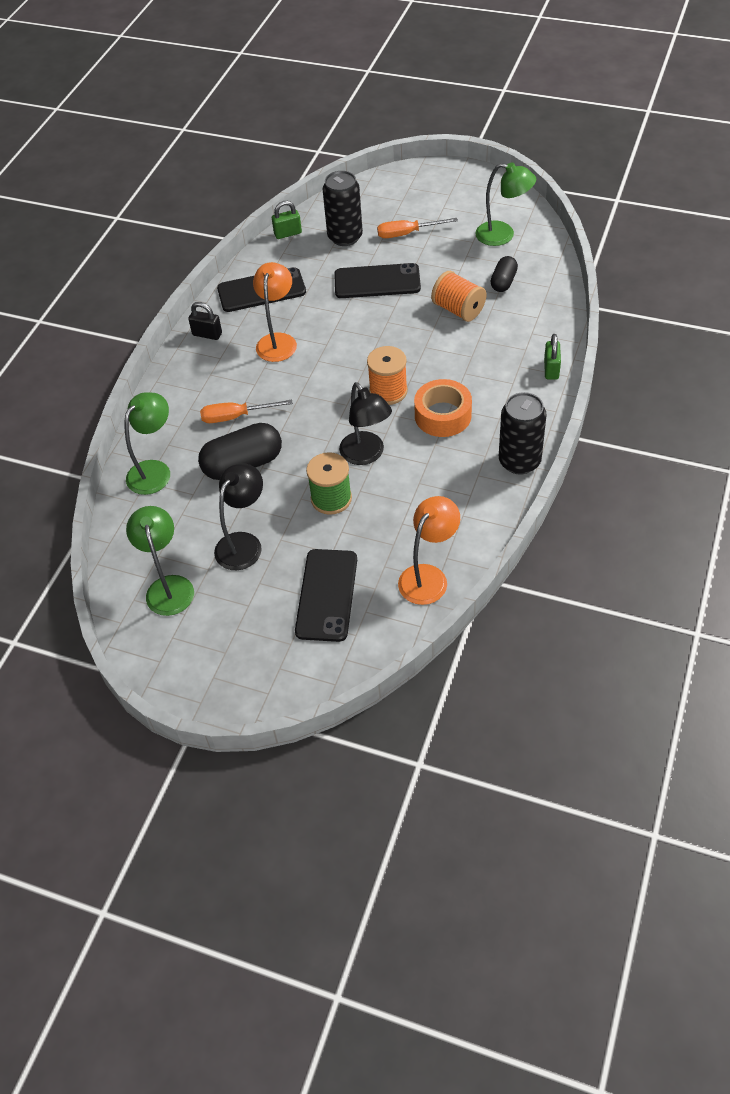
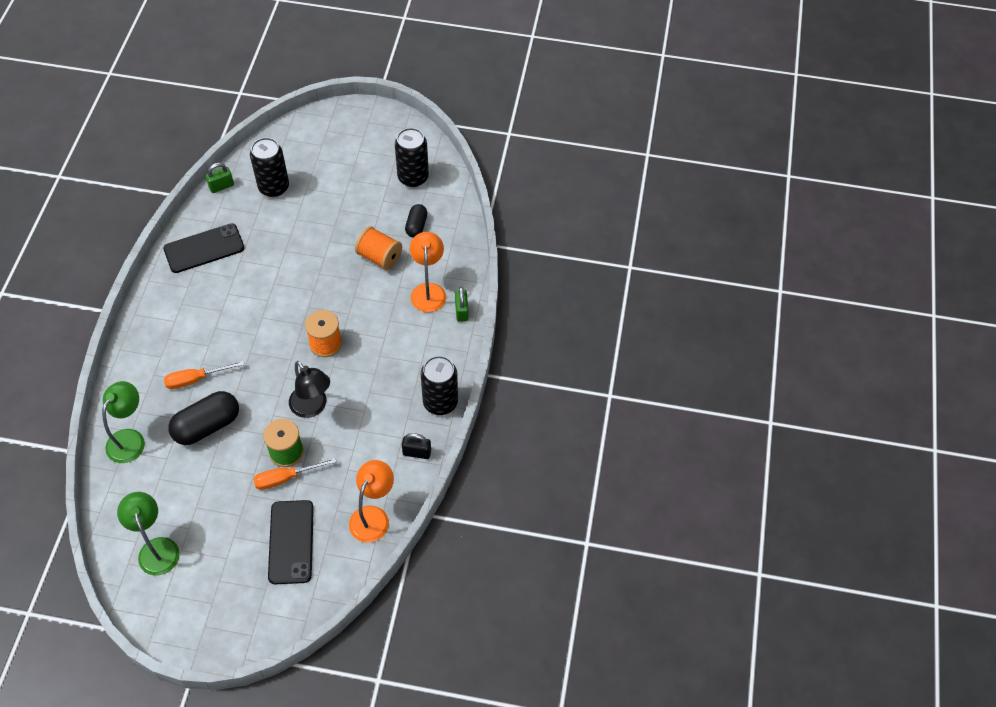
camera: 15 degrees left, 5 degrees up
(207, 334) = (160, 297): black padlock -> black padlock (417, 452)
(244, 543) = (216, 501): black lamp -> none
(278, 341) = (224, 300): orange lamp -> orange lamp (428, 291)
(377, 281) = (306, 233): black phone -> none
(407, 233) = (329, 180): orange screwdriver -> orange screwdriver (285, 478)
(443, 415) = (374, 364): orange tape -> none
(503, 235) = (413, 177): green lamp -> black can

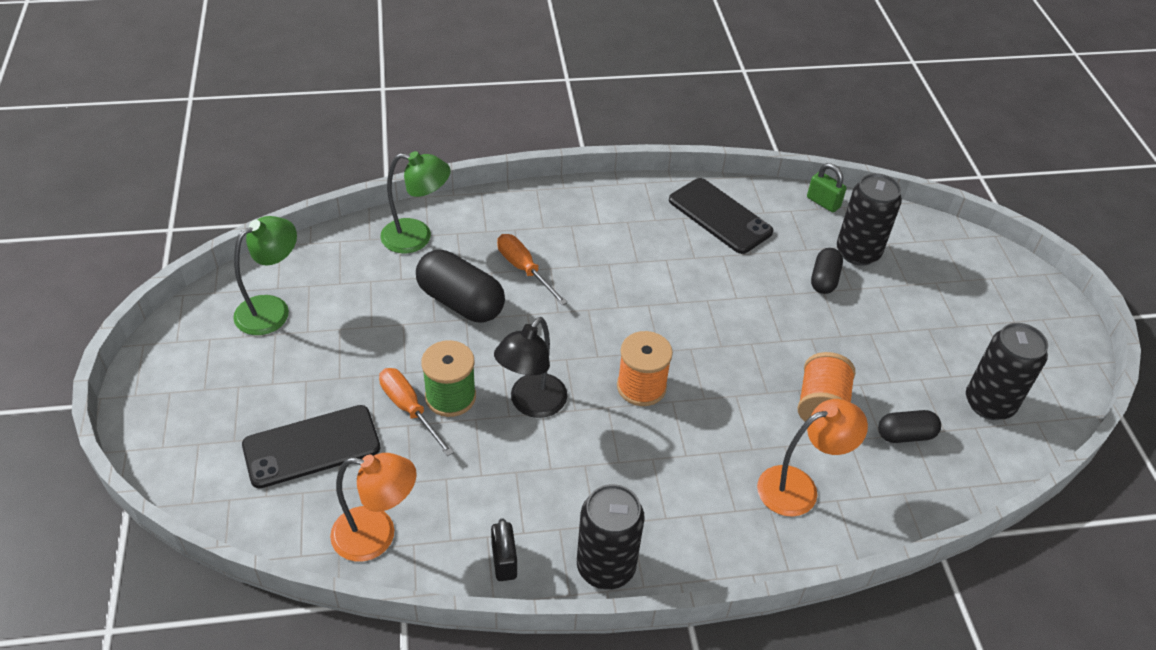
camera: 70 degrees right, 10 degrees down
(287, 214) = (824, 279): none -> black capsule
(461, 311) = (787, 546): green padlock -> none

